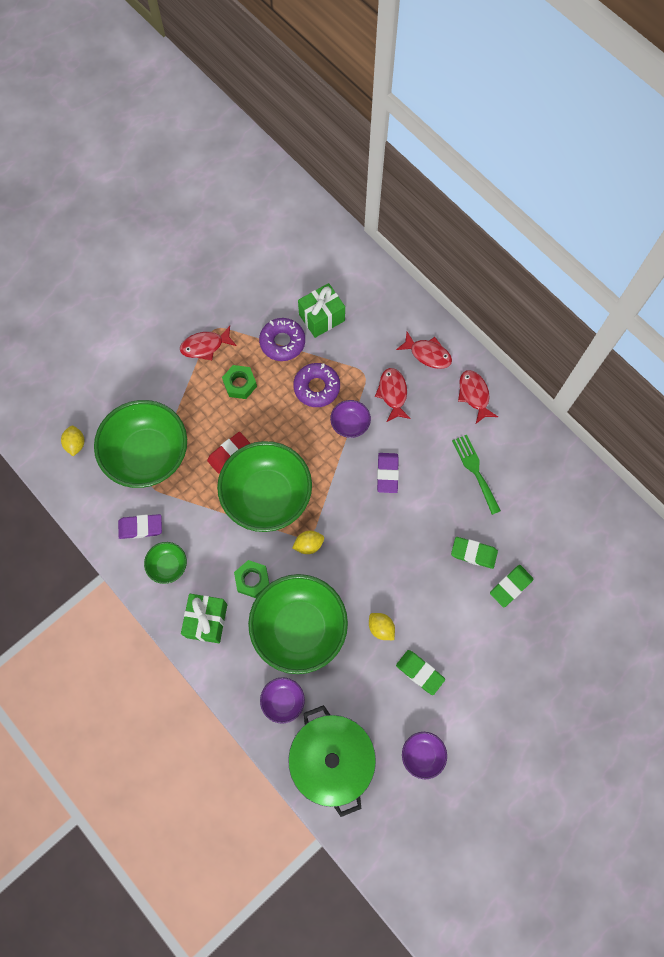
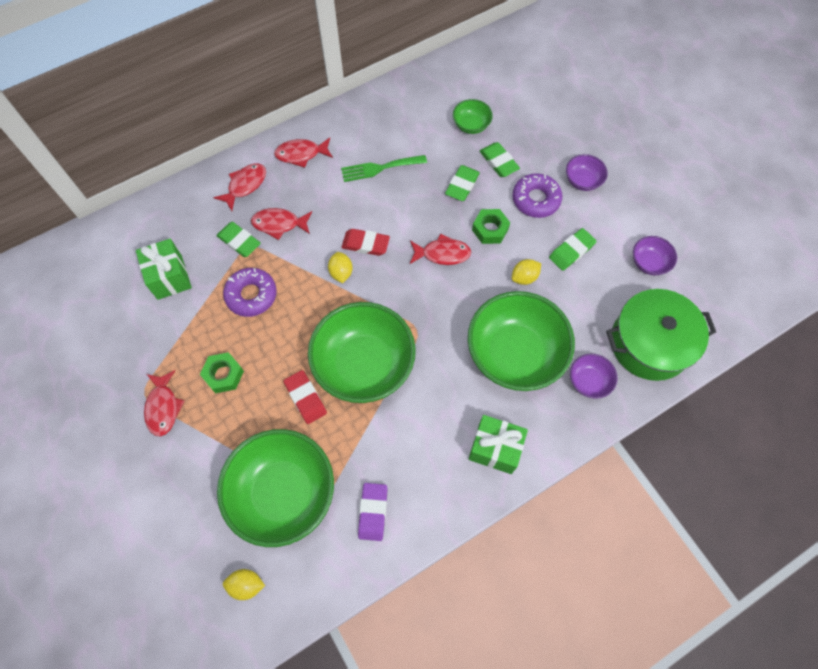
camera: 80 degrees left, 5 degrees down
(168, 565) = (425, 484): green bowl -> green bowl (471, 125)
(252, 580) = (456, 393): green nut -> green nut (490, 229)
(282, 342) = (186, 322): purple donut -> purple donut (536, 199)
(308, 545) = (427, 331): yellow lemon -> yellow lemon (341, 272)
(350, 424) = (302, 269): purple bowl -> purple bowl (582, 181)
(368, 364) = (239, 241): none -> green eraser
(387, 474) = (365, 244): purple eraser -> red eraser
(391, 546) = (442, 254): none -> red fish

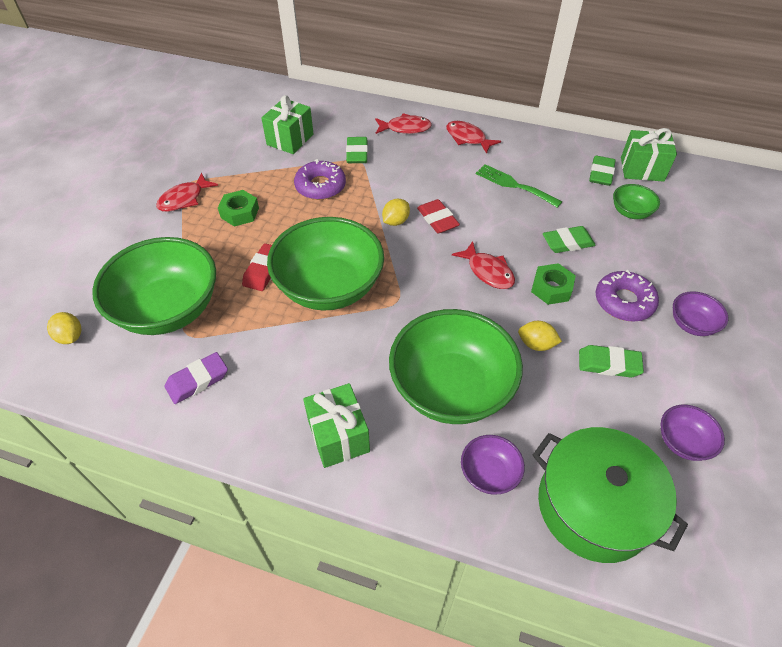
camera: 50 degrees right, 15 degrees down
(279, 224) = (395, 163): red fish -> none
(441, 81) = (642, 169): none -> green gift
(498, 162) = (623, 252): green eraser -> green eraser (601, 174)

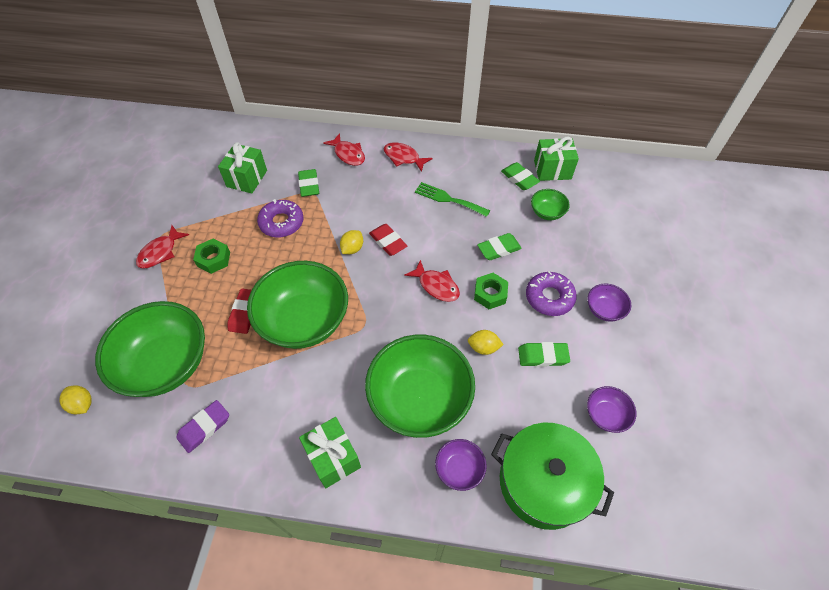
camera: 10 degrees left, 5 degrees up
(405, 128) = (348, 154): red fish -> red fish turned 60 degrees clockwise
(601, 174) = (519, 178): green eraser -> green eraser turned 45 degrees counterclockwise

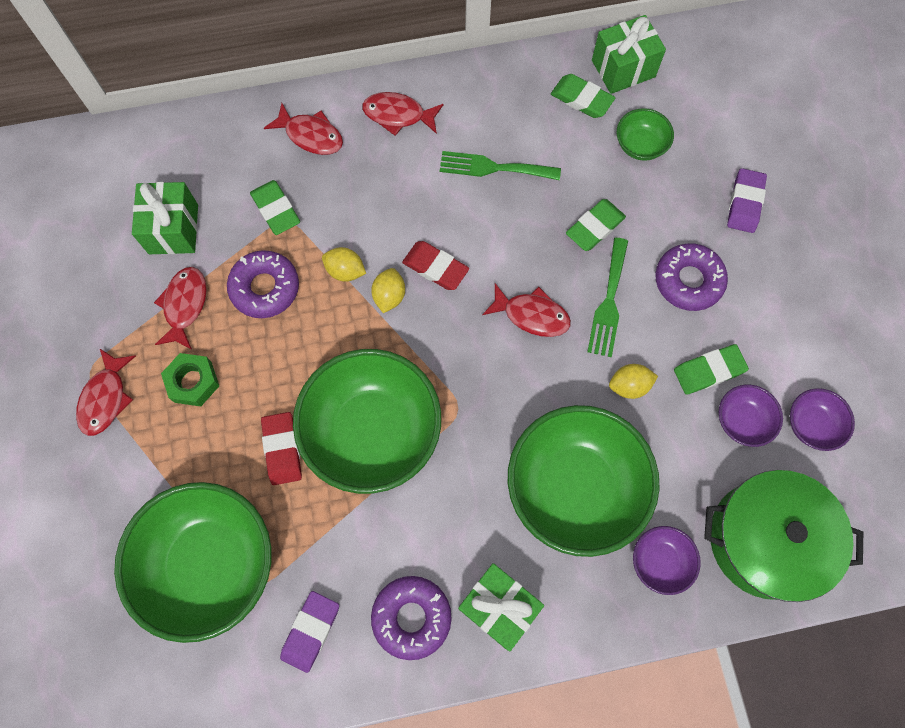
camera: 20 degrees left, 15 degrees up
(82, 404) = (123, 664): yellow lemon -> yellow lemon (345, 271)
(231, 218) = (185, 305): none -> red fish
(272, 443) = (411, 617): none -> purple donut
(490, 294) = (609, 302): green nut -> green fork
(604, 310) = (764, 275): purple bowl -> purple bowl (742, 420)
(605, 264) = (744, 203): none -> purple eraser

